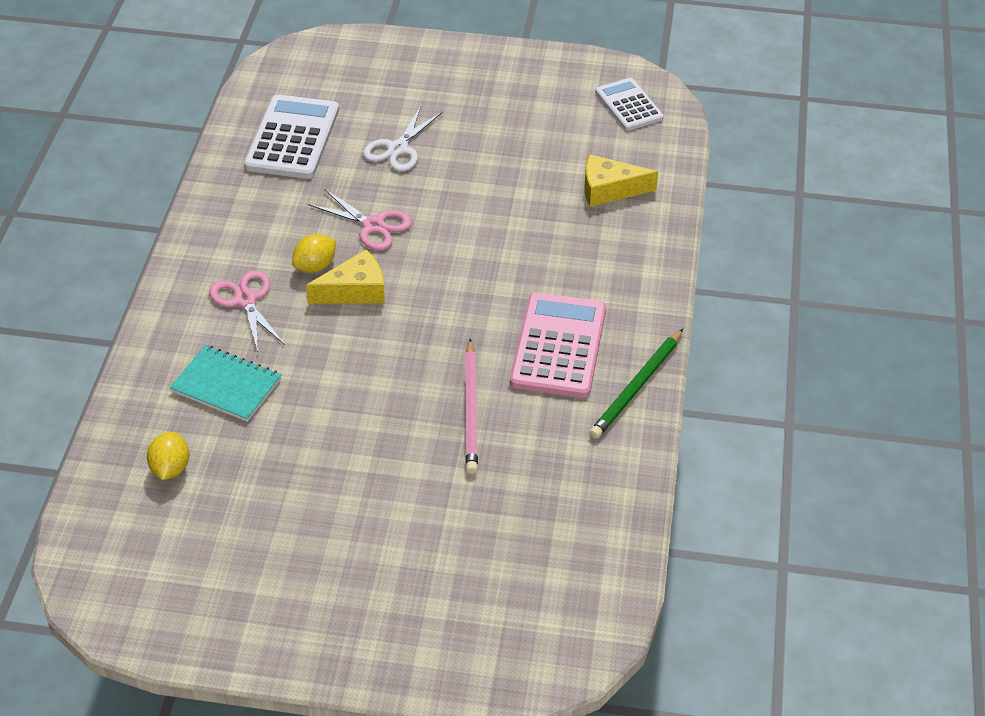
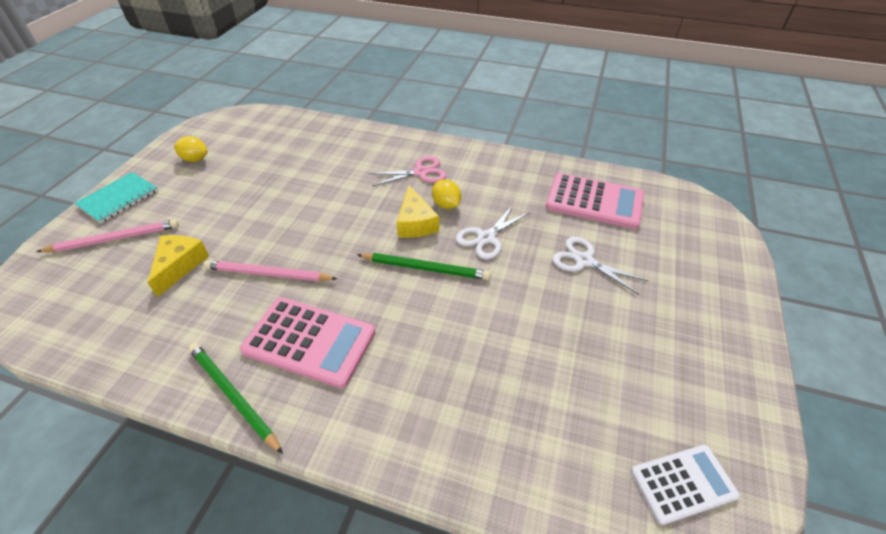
camera: 100 degrees right, 0 degrees up
(170, 468) = (293, 141): yellow lemon -> yellow lemon (195, 159)
(226, 385) = (347, 162): turquoise notebook -> turquoise notebook (118, 198)
(292, 138) = (594, 201): white calculator -> pink calculator
(373, 226) = (486, 238): pink scissors -> white scissors
(433, 271) = (425, 268): none -> green pencil
(438, 605) = (114, 239): none -> pink pencil
(609, 189) = (521, 427): yellow cheese -> yellow cheese (179, 266)

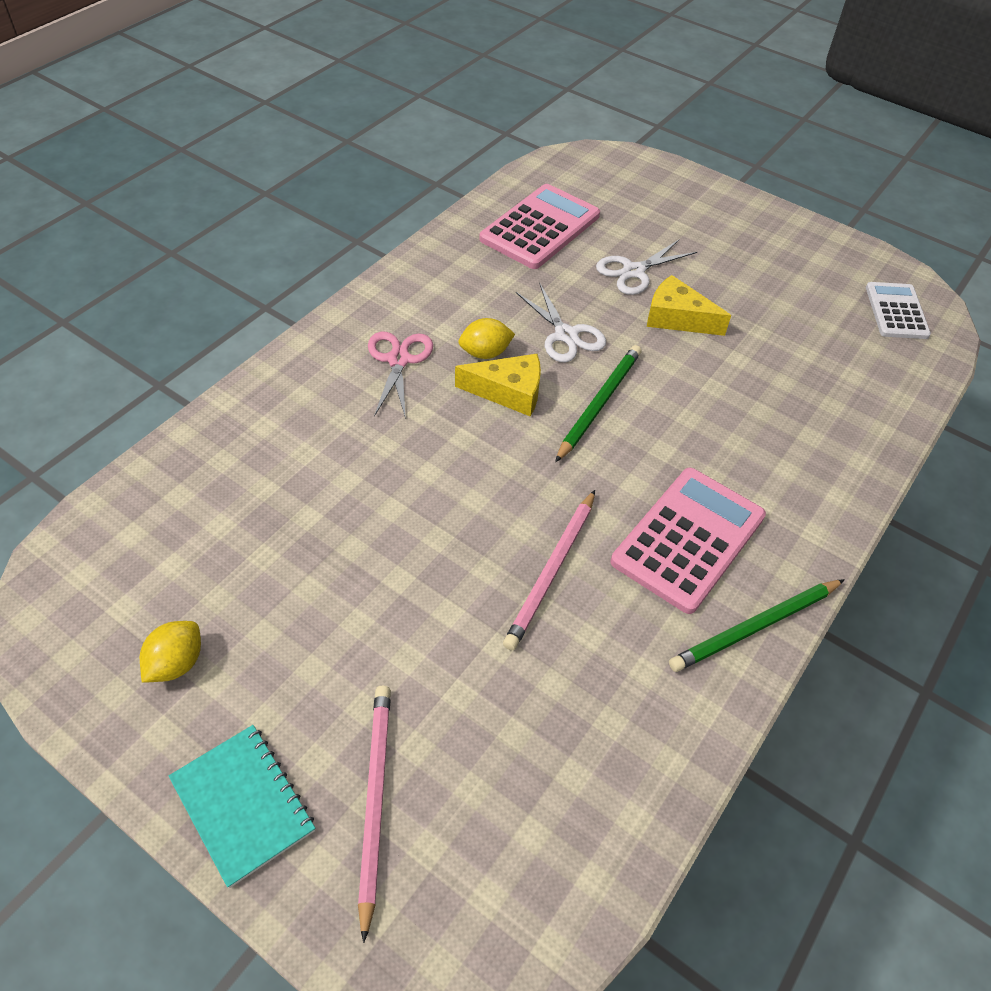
camera: 75 degrees left, 5 degrees up
(179, 266) = (490, 689): yellow cheese -> yellow cheese (677, 318)

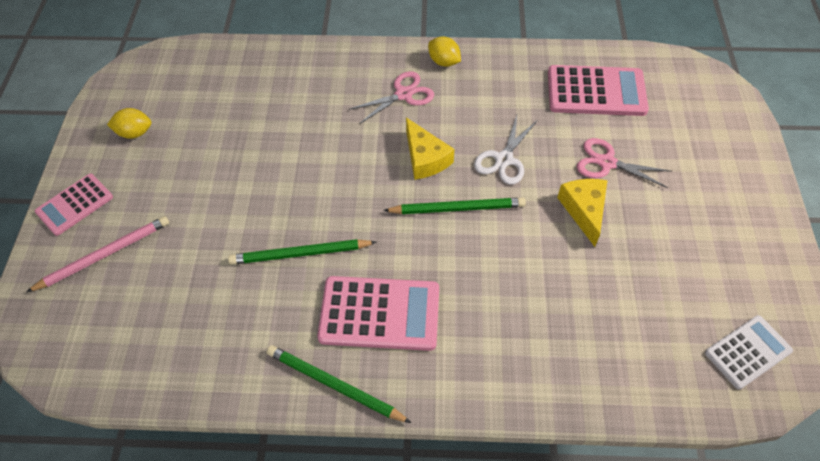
camera: 60 degrees right, 5 degrees up
(242, 805) = (75, 205): turquoise notebook -> pink calculator
(485, 353) = (448, 129): yellow lemon -> yellow lemon (444, 62)
(552, 571) = (300, 254): pink pencil -> green pencil
(633, 271) = (607, 163): white scissors -> pink scissors

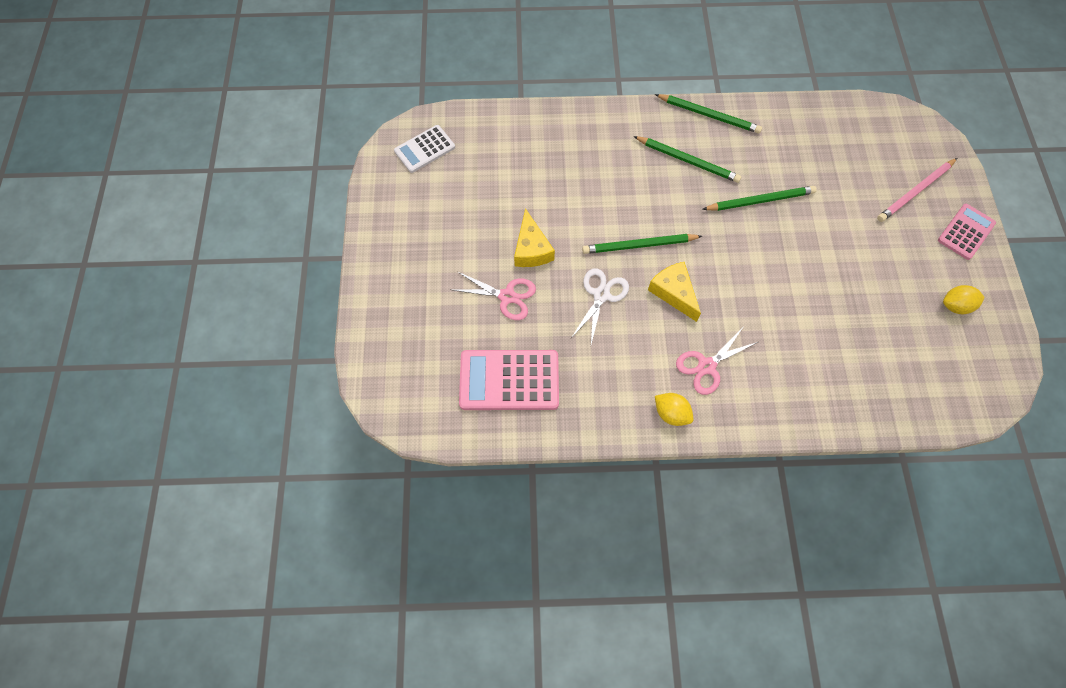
camera: 175 degrees right, 10 degrees up
(379, 313) = (688, 161): pink calculator -> green pencil

